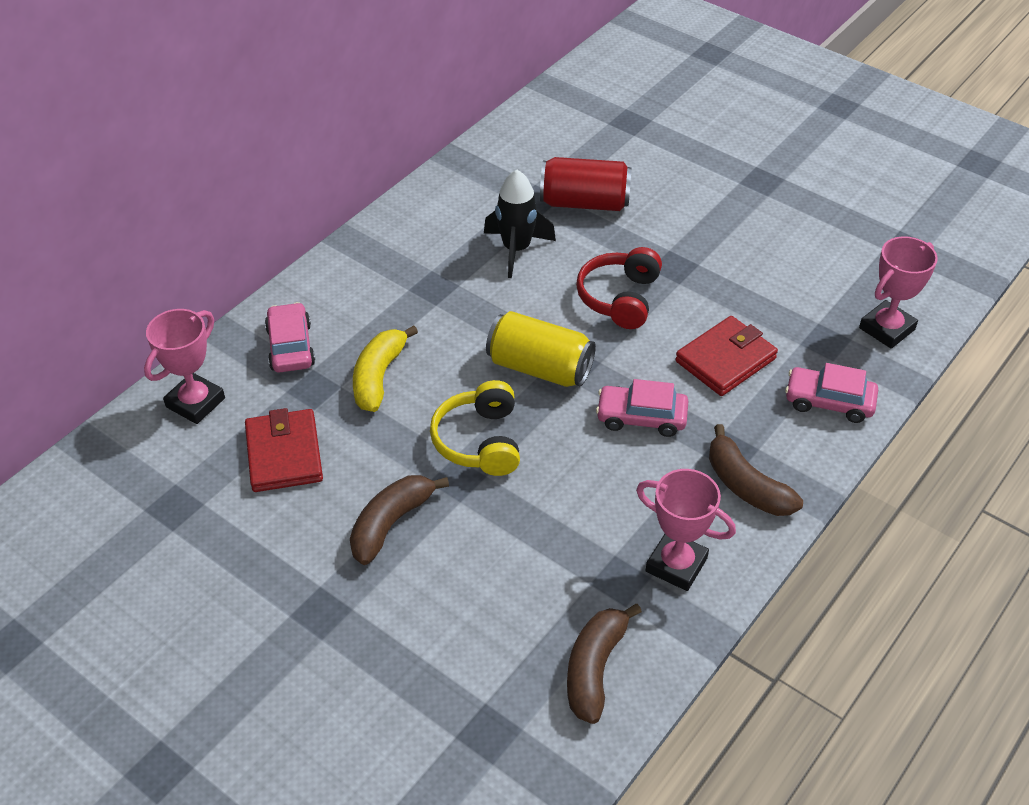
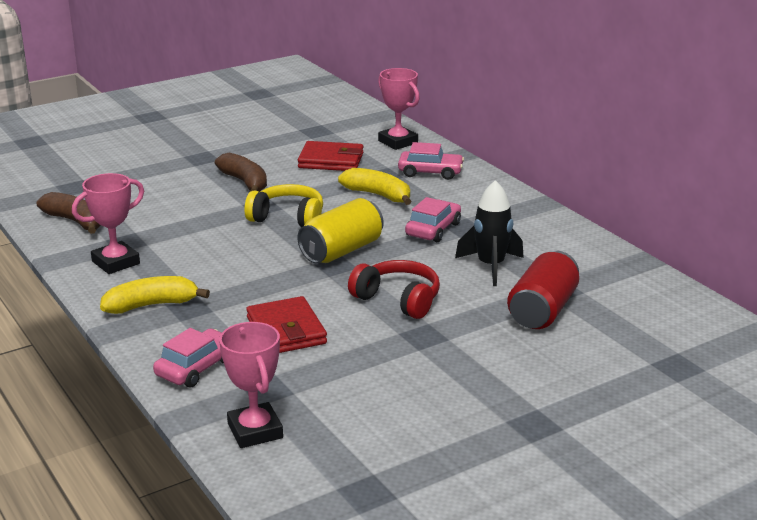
camera: 110 degrees right, 20 degrees down
(641, 417) = (256, 279): pink car -> pink car (433, 229)
(746, 485) = (152, 305): brown banana -> yellow banana

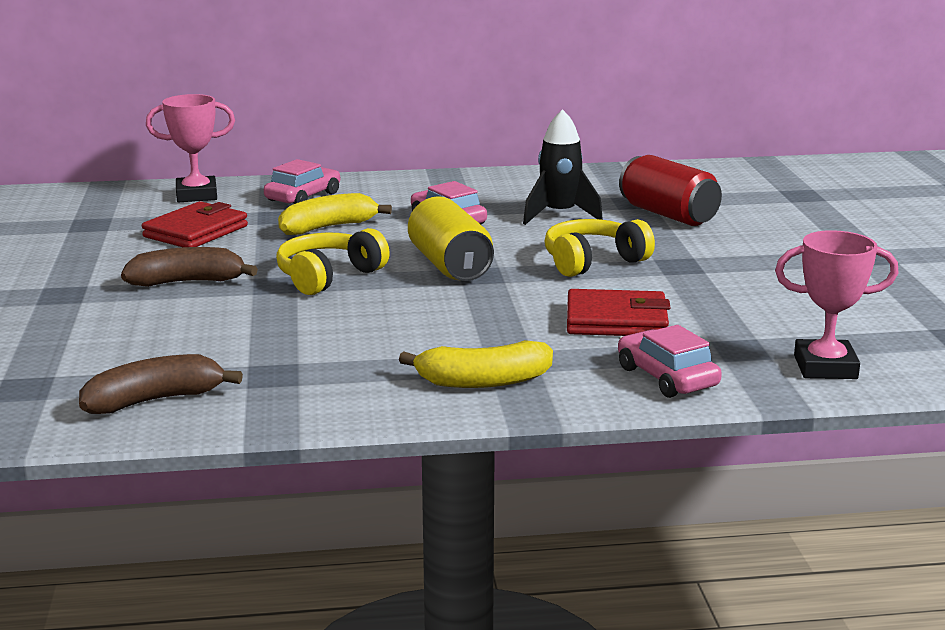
camera: 65 degrees left, 5 degrees down
(116, 262) = (331, 388): pink trophy -> none
(152, 305) = (483, 381): yellow banana -> yellow banana turned 105 degrees counterclockwise
(398, 300) = (593, 262): red headphones -> yellow headphones

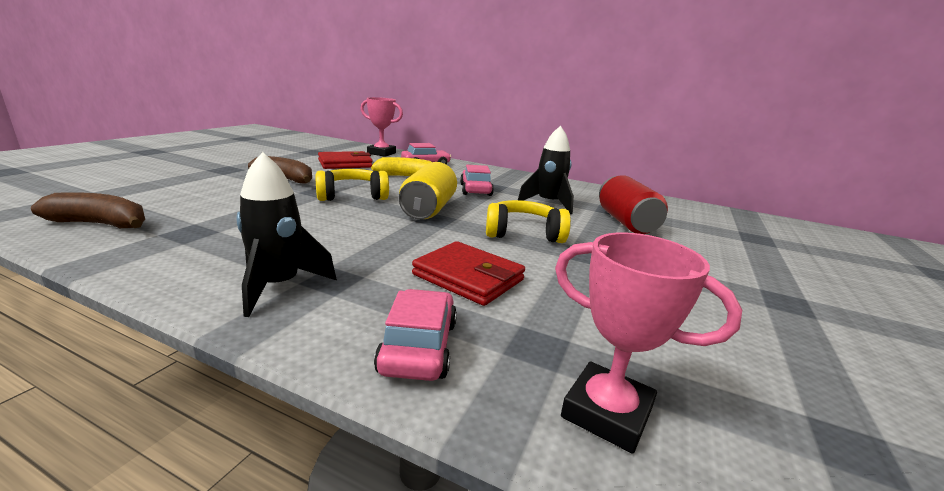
camera: 30 degrees right, 0 degrees up
(483, 381) = (278, 286): yellow banana -> black rocket

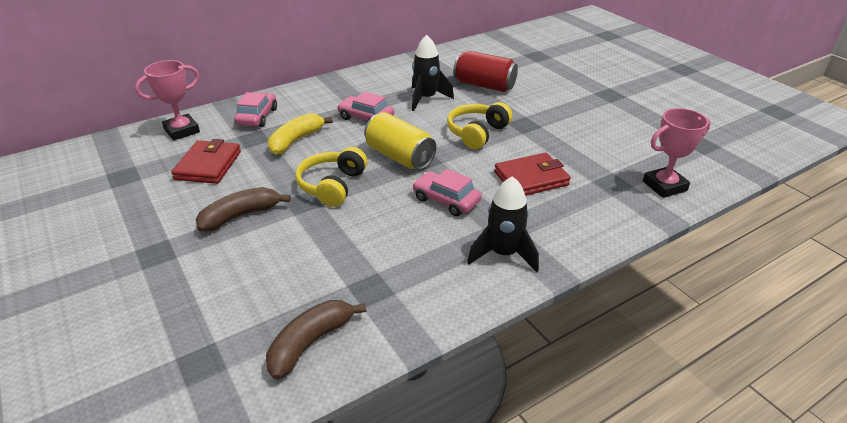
camera: 55 degrees left, 15 degrees up
(418, 346) = (597, 218): pink car -> pink car (446, 200)

